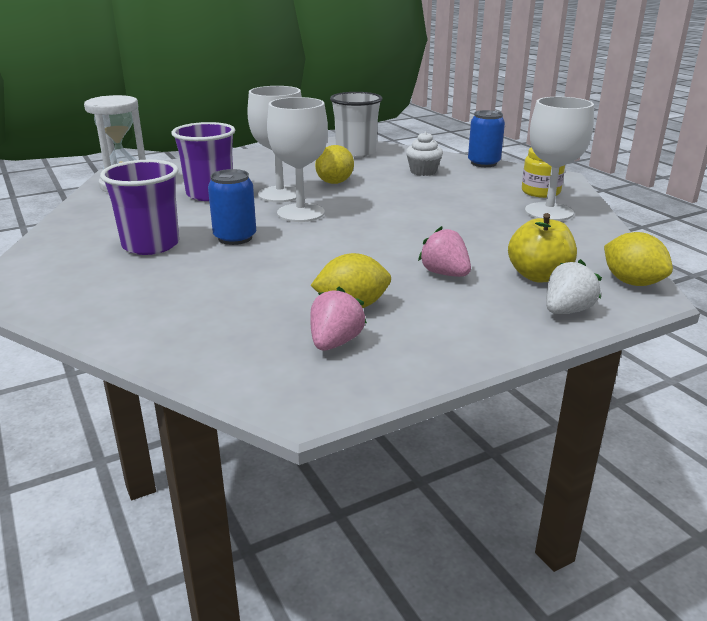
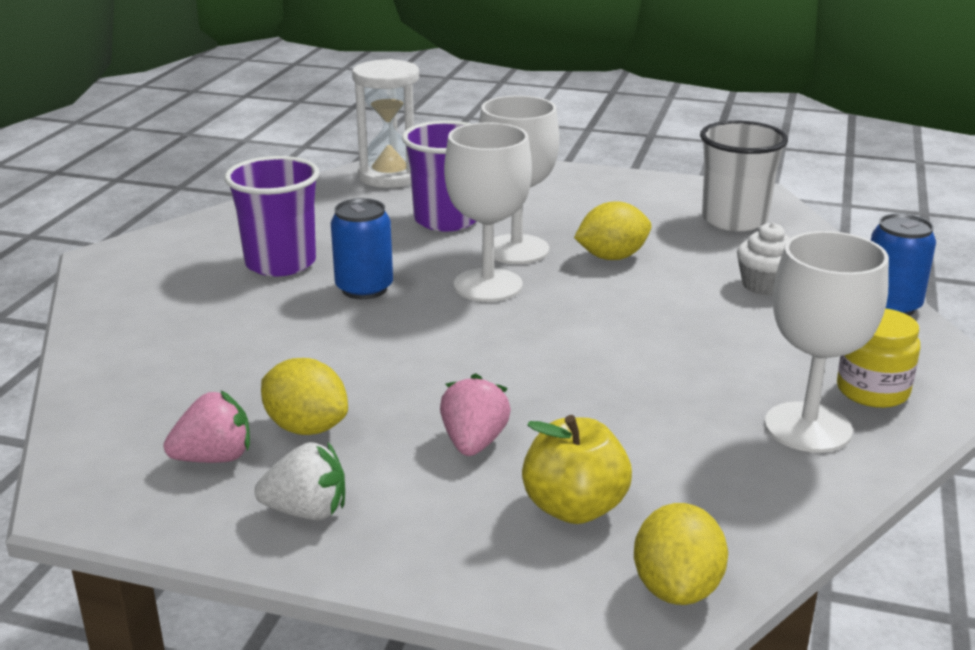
camera: 45 degrees right, 0 degrees up
(567, 311) = (502, 569): white strawberry -> white strawberry (307, 511)

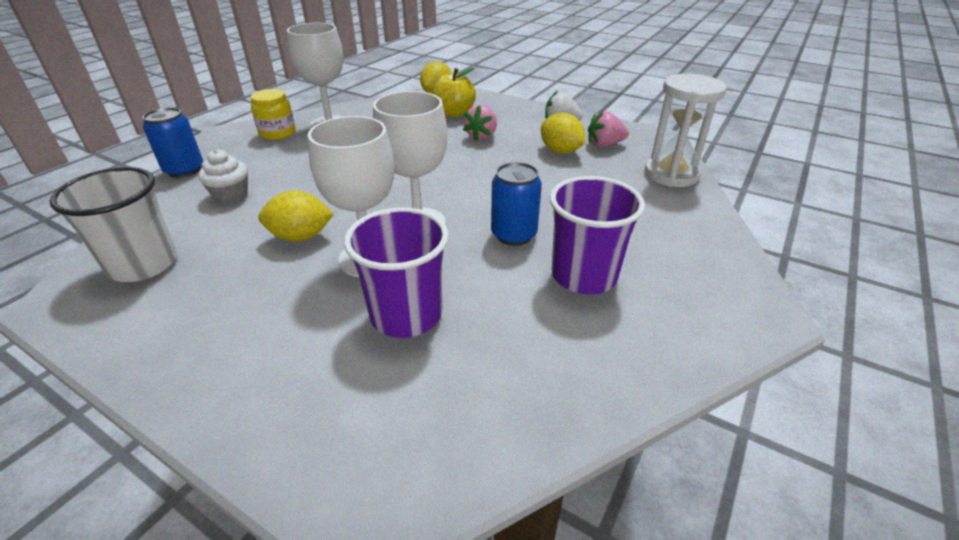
camera: 165 degrees left, 10 degrees up
(390, 176) = (431, 442): white hourglass -> white hourglass (671, 174)

